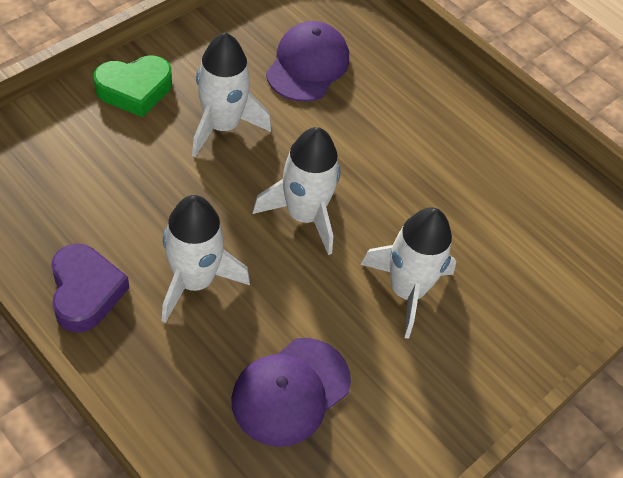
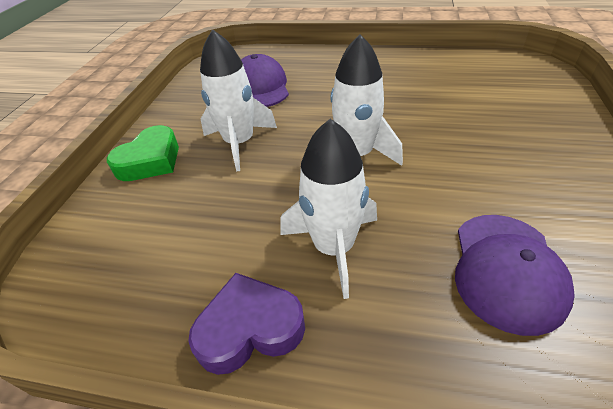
camera: 25 degrees left, 10 degrees down
(85, 292) = (250, 328): purple heart -> purple heart turned 60 degrees counterclockwise
(406, 290) = (474, 151): white rocket -> none

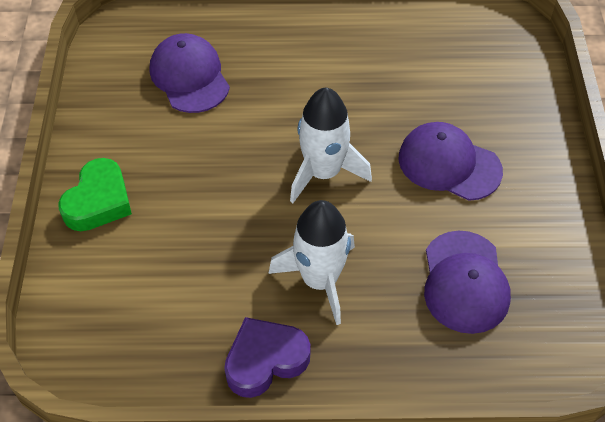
camera: 15 degrees left, 10 degrees up
(240, 143) = (193, 167): white rocket -> none
(483, 157) = (449, 164): none -> purple cap

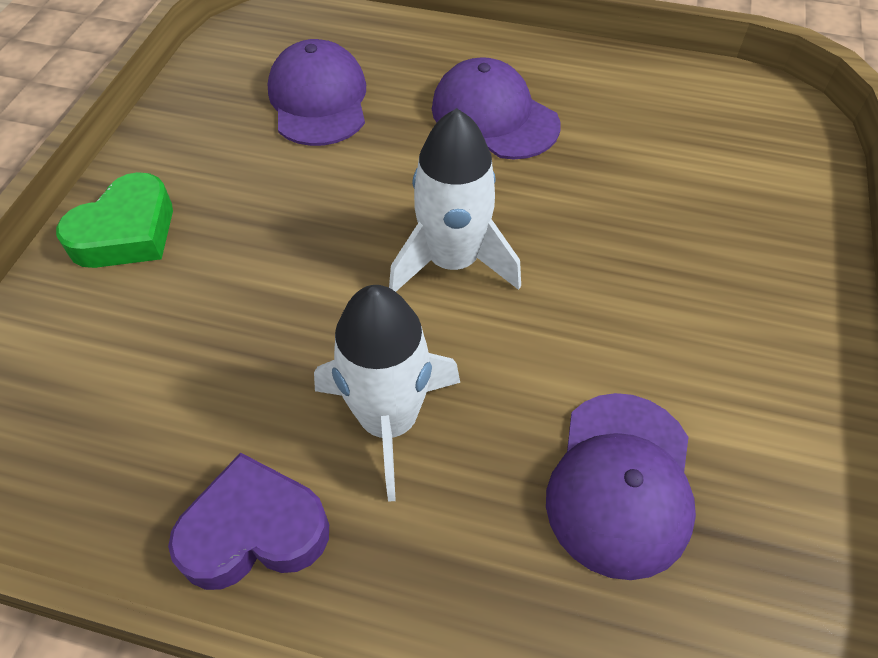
camera: 15 degrees right, 0 degrees up
(449, 164) = (646, 290): purple cap -> purple cap (494, 116)

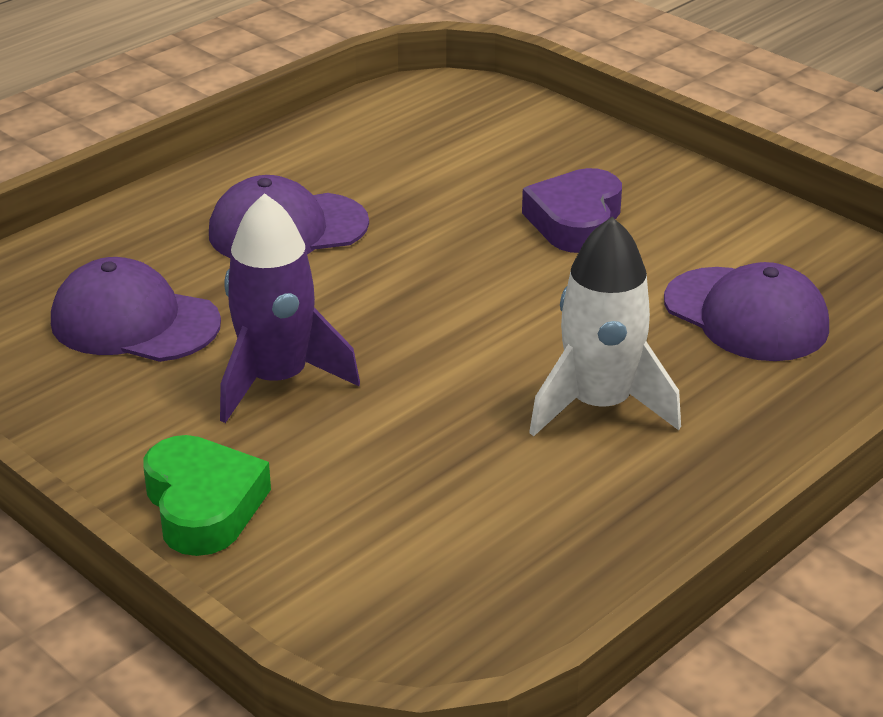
camera: 60 degrees left, 20 degrees down
(254, 531) = (654, 509): purple heart -> purple heart (575, 221)
(296, 201) = (277, 380): none -> purple rocket
(452, 261) = (452, 315): white rocket -> none

